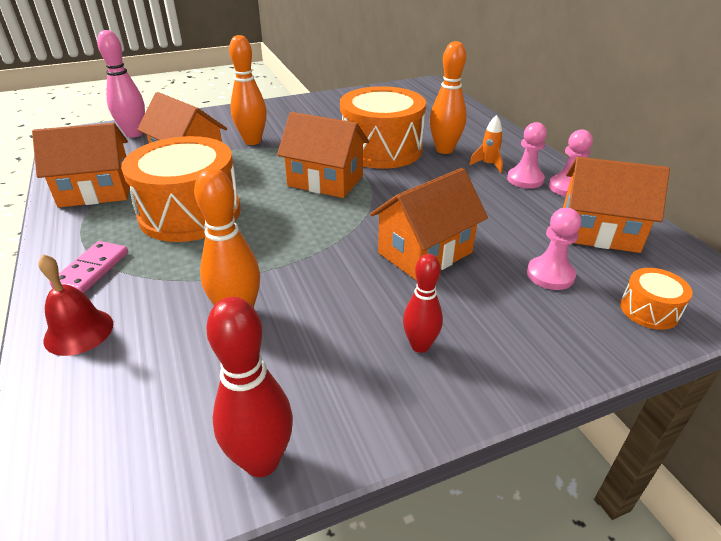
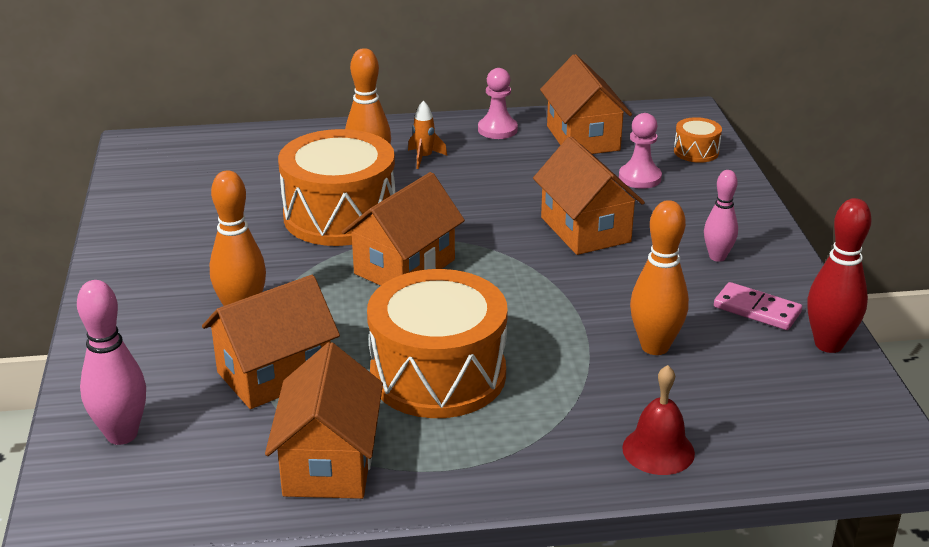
camera: 75 degrees left, 5 degrees down
(92, 270) = (543, 450): pink domino -> pink domino (757, 310)
(420, 345) = (717, 257): red bowling pin -> pink bowling pin
(525, 179) = (469, 146): pink pawn -> none
(599, 232) = (582, 138): orange house -> orange house turned 45 degrees counterclockwise

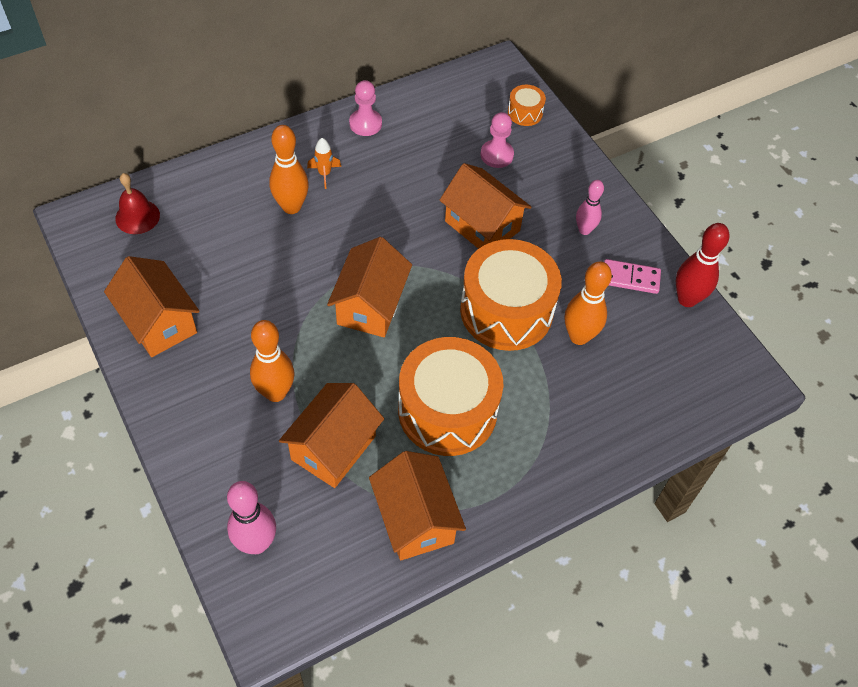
camera: 25 degrees left, 25 degrees up
(340, 216) = (293, 262): orange drum -> orange drum (506, 310)
(582, 138) = (435, 118): orange house -> orange house (159, 322)
(658, 450) = (619, 434): red bell -> red bell (137, 217)

